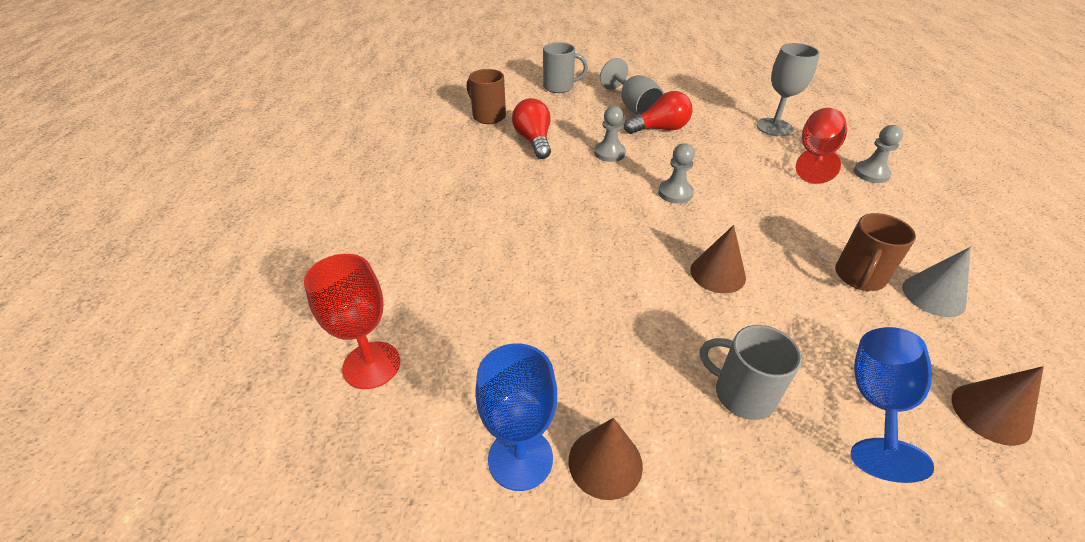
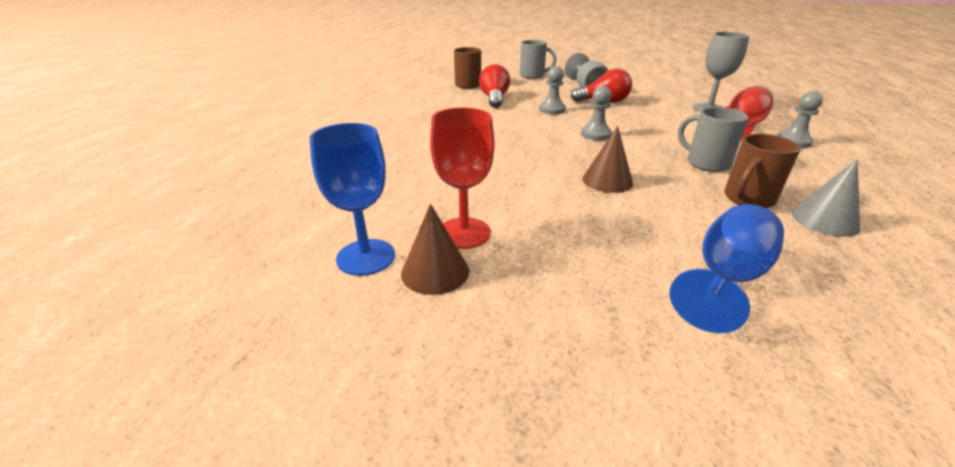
camera: 15 degrees right, 10 degrees down
(371, 365) = (291, 191): red goblet -> red goblet (464, 233)
(742, 394) = (587, 252): grey mug -> grey mug (706, 163)
(990, 413) = (856, 307): brown cone -> none

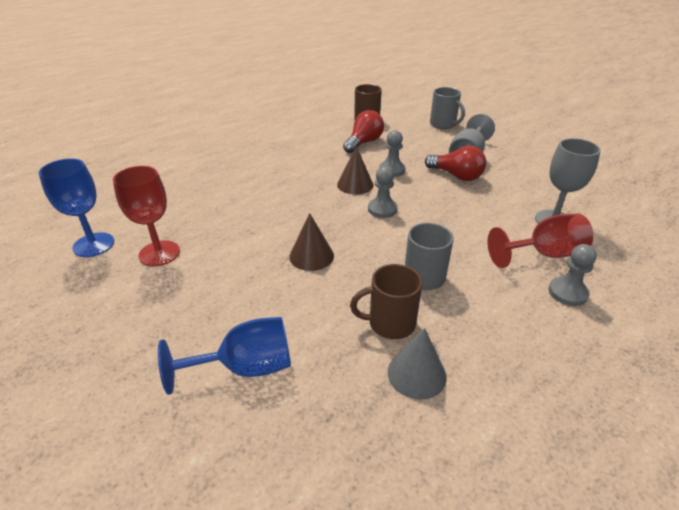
camera: 35 degrees right, 5 degrees up
(435, 271) = (108, 271): brown cone -> brown cone (355, 184)

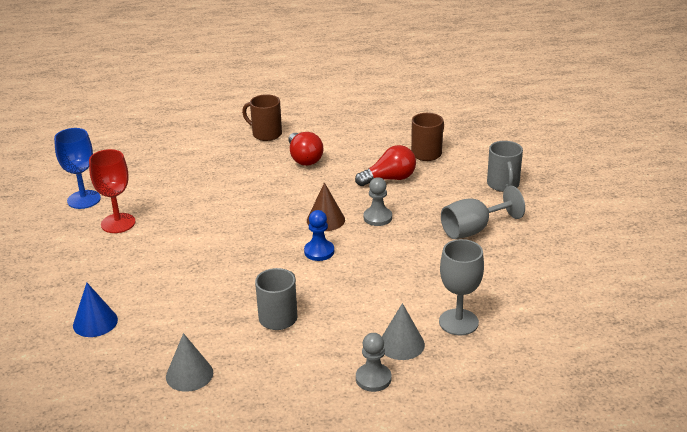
camera: 35 degrees right, 5 degrees down
(245, 368) = (95, 322): blue goblet -> blue cone
(311, 256) = (217, 267): brown cone -> none
(382, 209) = (319, 251): grey pawn -> blue pawn
(390, 323) = (212, 338): brown mug -> brown mug (266, 134)
(456, 176) = (431, 246): red light bulb -> red light bulb (304, 158)
(543, 254) = (401, 344): red goblet -> grey cone

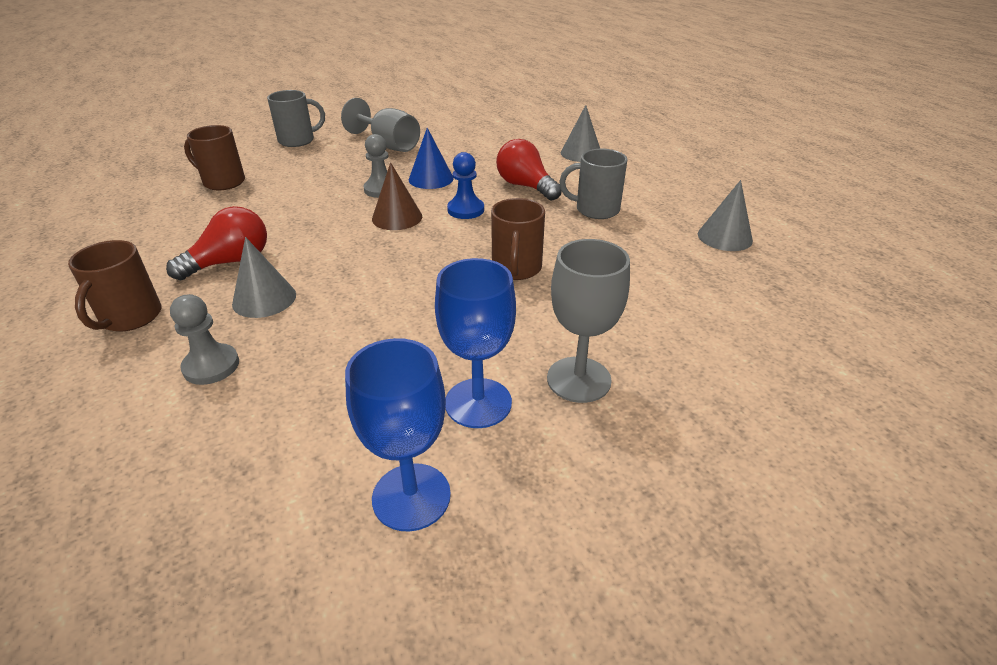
camera: 110 degrees left, 5 degrees up
(95, 322) = (721, 330): blue cone -> blue cone (431, 179)
(118, 223) = (478, 403): red goblet -> blue goblet
(222, 258) = (516, 269): none -> brown mug
(255, 169) = (264, 299): none -> grey cone
(373, 379) = (633, 157): grey pawn -> grey pawn (211, 366)
(389, 179) = (290, 195): red light bulb -> red light bulb (525, 186)
(458, 322) = (534, 137): grey goblet -> grey goblet (578, 379)

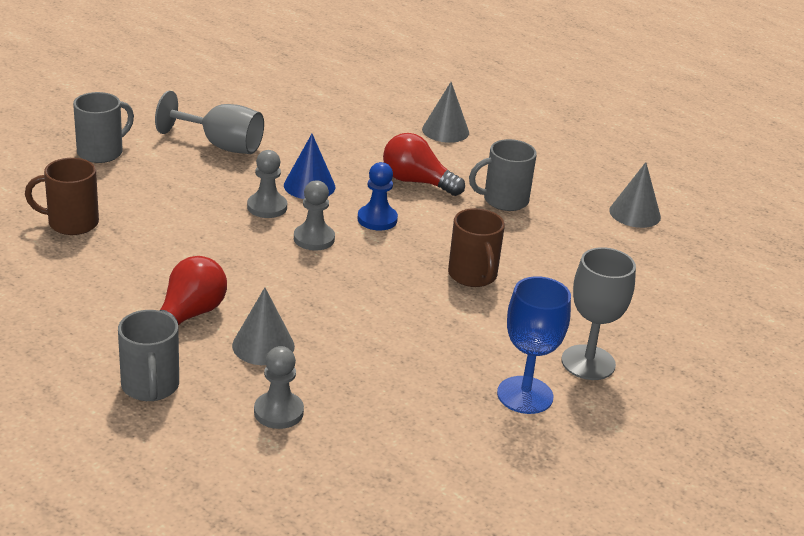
camera: 25 degrees left, 5 degrees down
(130, 317) = (150, 387): brown mug -> grey mug
(397, 217) = (314, 239): brown cone -> grey pawn
(411, 496) = (525, 466): blue goblet -> none

